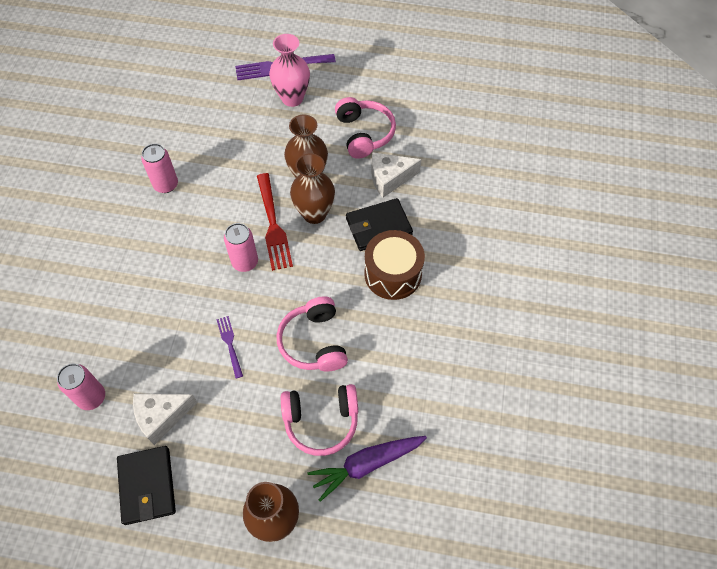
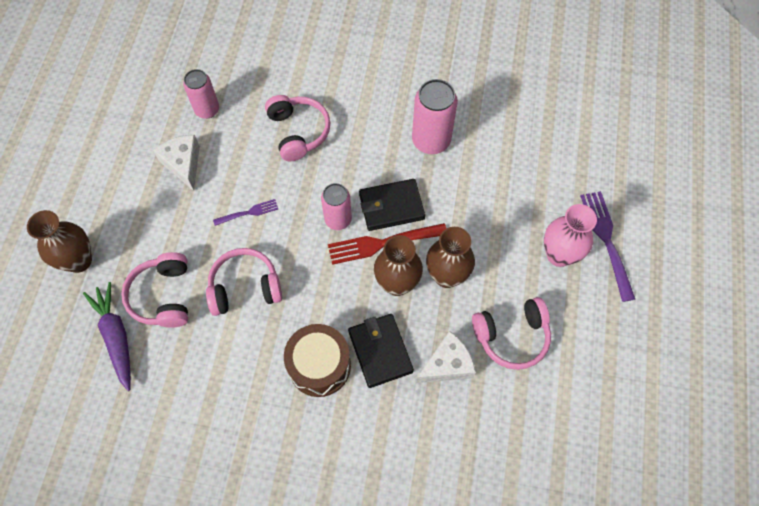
camera: 90 degrees right, 5 degrees up
(137, 301) = (298, 132): none -> pink headphones
(147, 486) = (124, 160): black wallet -> black wallet (391, 206)
(166, 185) = (431, 140): pink can -> pink can, size x1.50
(389, 178) = (447, 365): white cheese -> white cheese turned 75 degrees clockwise

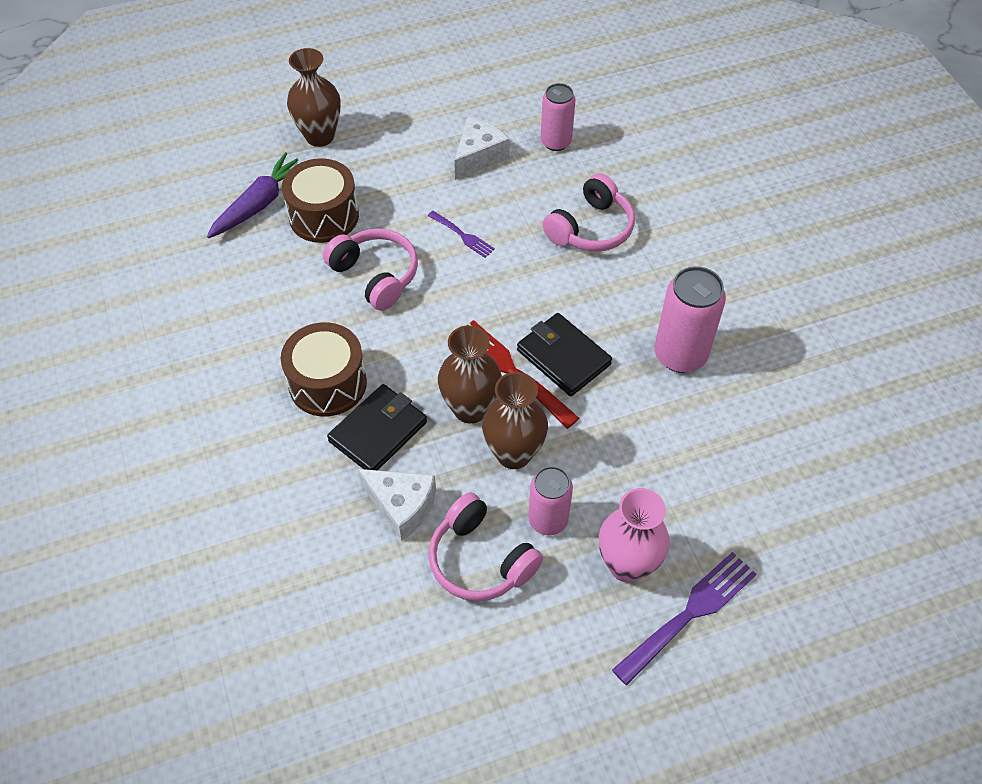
camera: 60 degrees right, 10 degrees down
(163, 296) = (324, 216): pink headphones -> brown drum
(338, 219) = (510, 316): pink can -> pink can (548, 520)

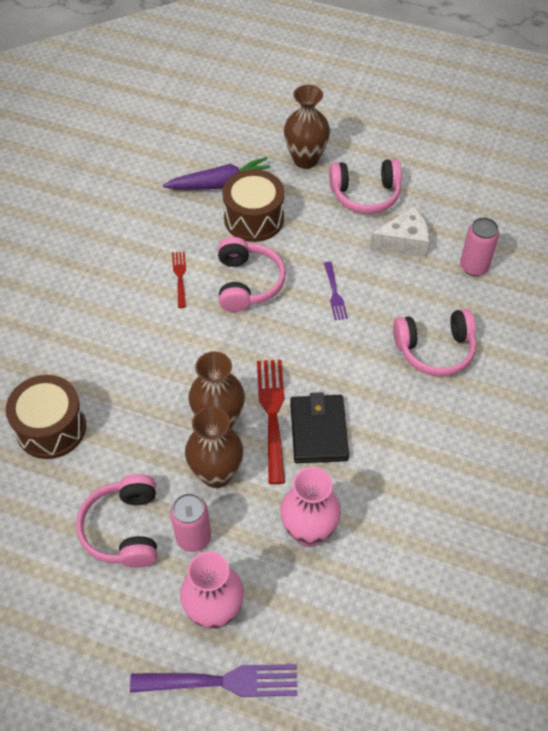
camera: 40 degrees right, 0 degrees up
(305, 310) = (180, 277): none -> red fork
(327, 383) = (146, 337): brown drum -> brown drum (51, 428)
(378, 431) = (145, 392): black wallet -> none
(402, 506) = (111, 454): white cheese -> none
(405, 136) = (365, 195): none -> pink headphones
(637, 443) = (309, 532): none -> pink vase
(680, 355) = (407, 491): pink can -> none

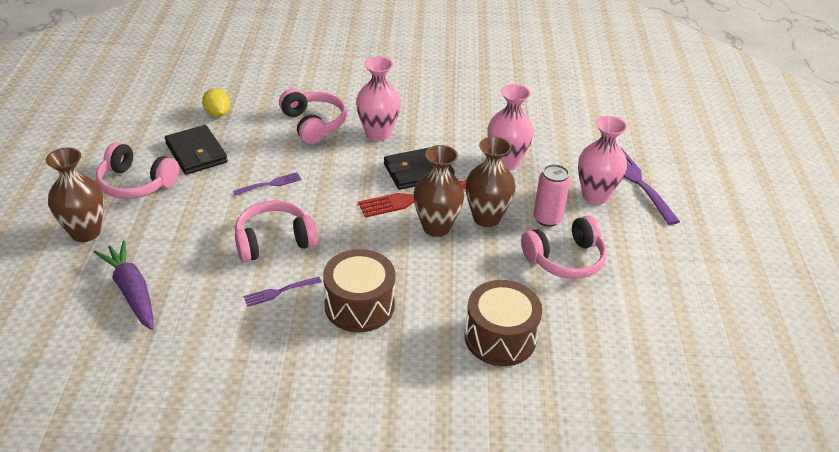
camera: 110 degrees left, 15 degrees down
(180, 277) = (279, 292): red fork -> purple fork
(254, 218) = (183, 254): brown drum -> brown drum (359, 305)
(365, 195) = (136, 183): pink headphones -> pink headphones turned 135 degrees clockwise
(401, 409) = (378, 134): none -> pink vase
(404, 242) = (196, 153): white cheese -> black wallet
(474, 267) = (217, 113): pink can -> yellow lemon

